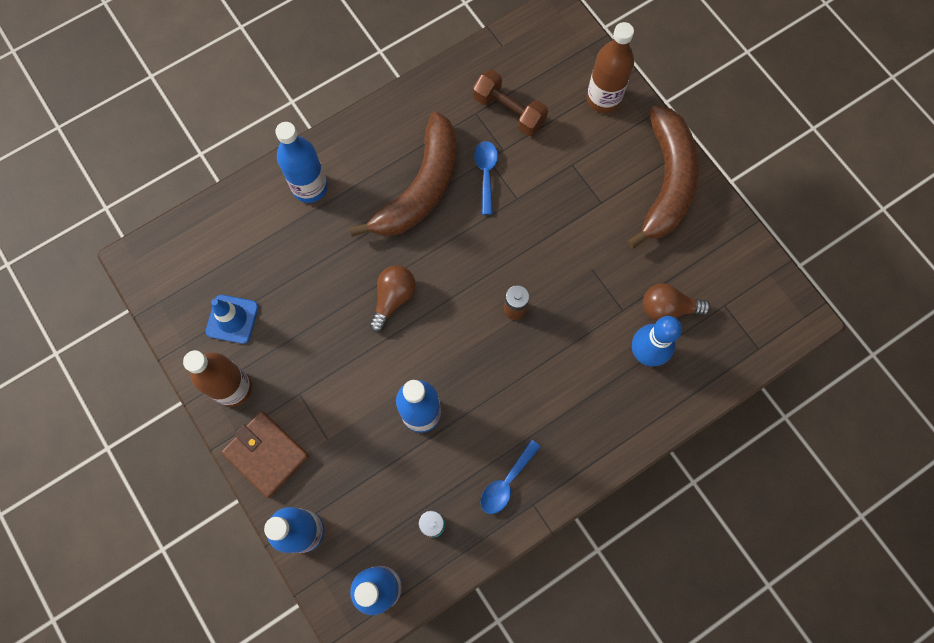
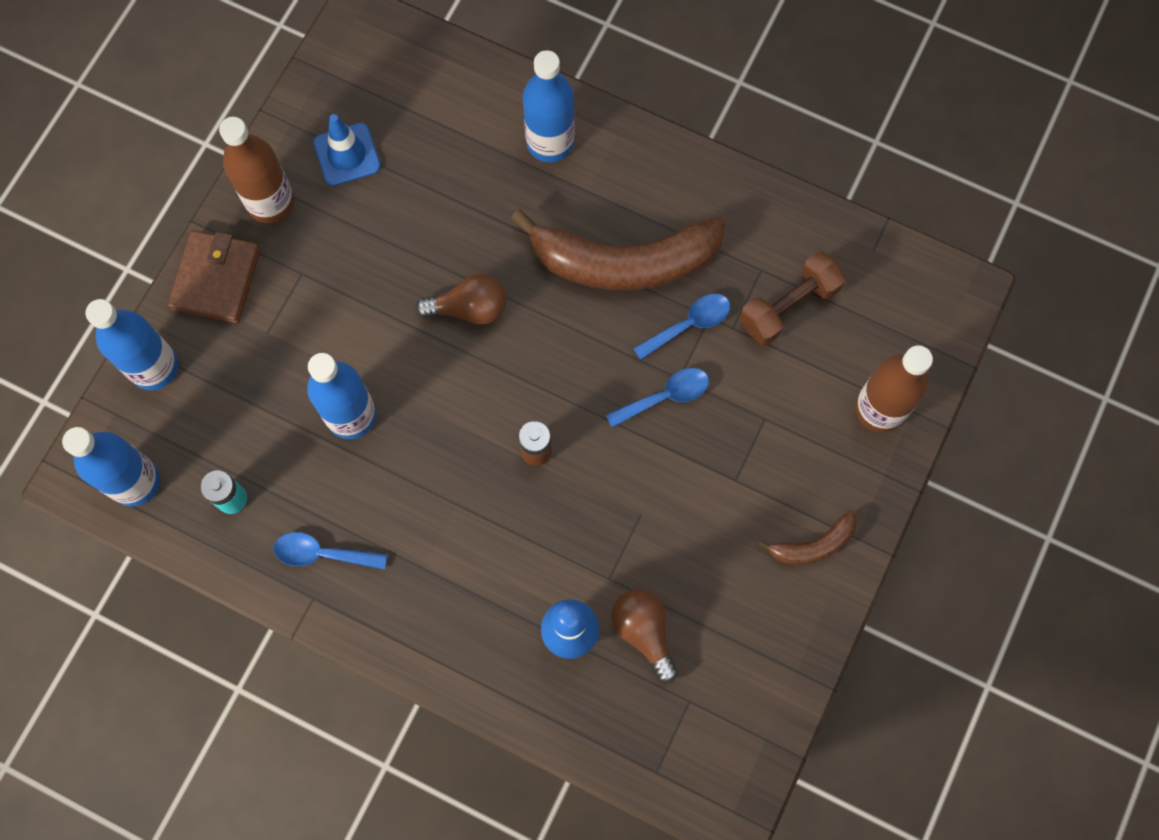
camera: 60 degrees right, 0 degrees up
(509, 111) = (788, 306): brown dumbbell -> brown dumbbell turned 45 degrees clockwise
(524, 213) = (665, 397): none -> blue spoon
(666, 182) = (813, 545): brown banana -> brown banana, size x0.46

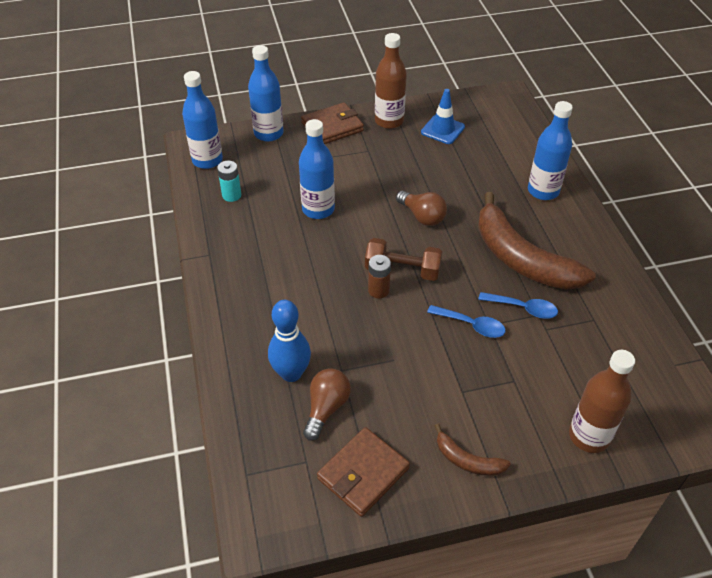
camera: 50 degrees right, 25 degrees down
(322, 553) = (236, 243): blue spoon -> none
(747, 656) = (363, 473): none -> brown wallet
(788, 306) = (590, 346): brown dumbbell -> brown dumbbell (402, 270)

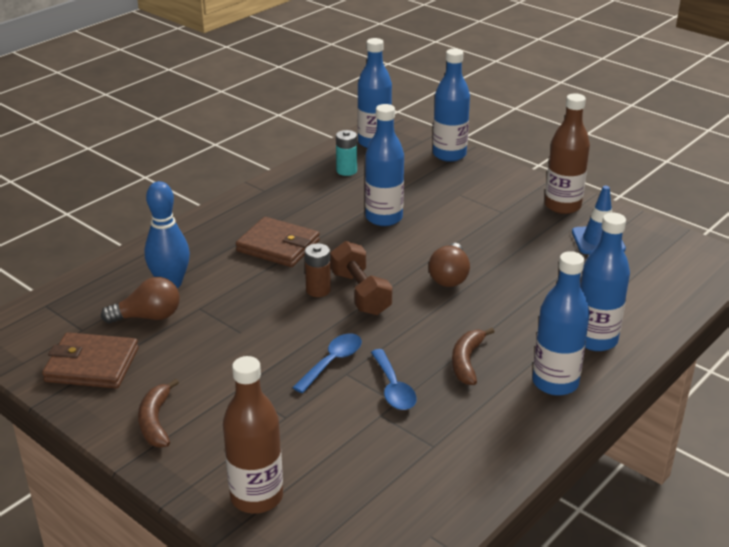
camera: 55 degrees right, 15 degrees down
(332, 127) = (506, 180): brown wallet -> brown wallet (278, 246)
(471, 325) = (332, 362): blue spoon -> blue spoon turned 135 degrees counterclockwise
(521, 258) = (467, 361): brown banana -> brown banana, size x0.46
(571, 231) = (555, 383): none -> blue bottle

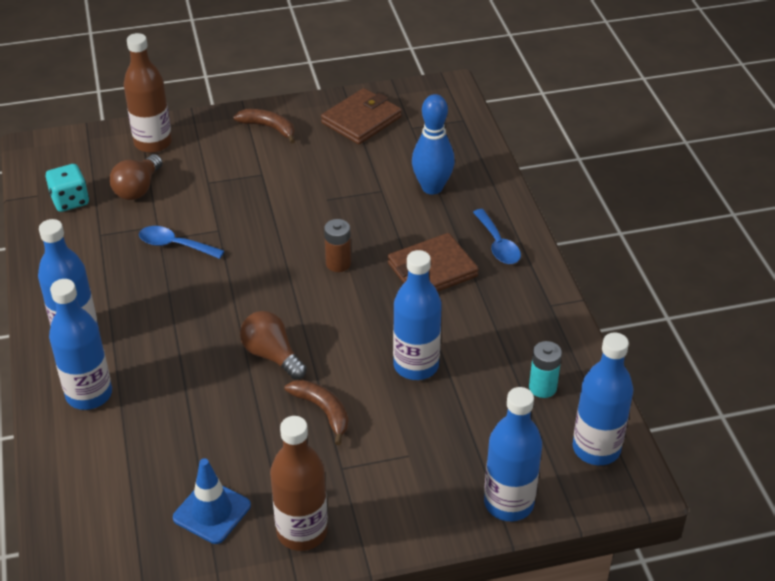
camera: 125 degrees right, 10 degrees up
(148, 317) = (395, 162): brown light bulb -> brown light bulb (138, 188)
(332, 362) = (238, 229): blue spoon -> blue spoon (497, 244)
(360, 293) = (307, 286): brown dumbbell -> none
(411, 501) = (70, 201): none -> turquoise dice
(467, 361) = (156, 299): brown banana -> brown banana (322, 411)

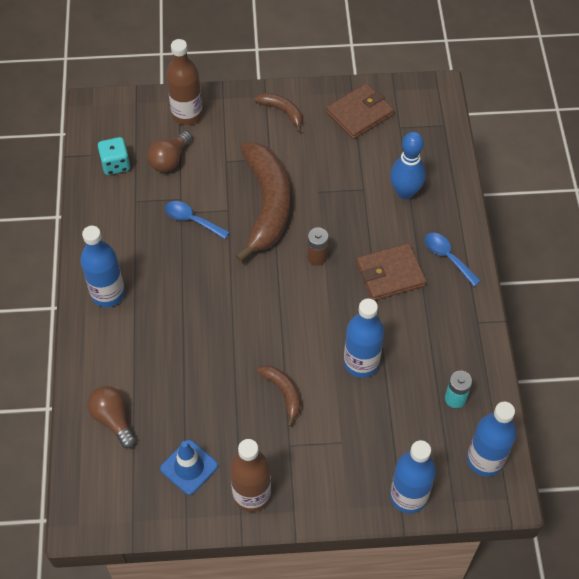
camera: 10 degrees right, 15 degrees up
(89, 394) = (111, 350): blue bottle -> none
(266, 219) = (266, 204): none -> brown banana
(272, 355) = (252, 336): brown light bulb -> brown light bulb (113, 419)
(497, 244) = (447, 257): blue spoon -> blue spoon turned 150 degrees clockwise

